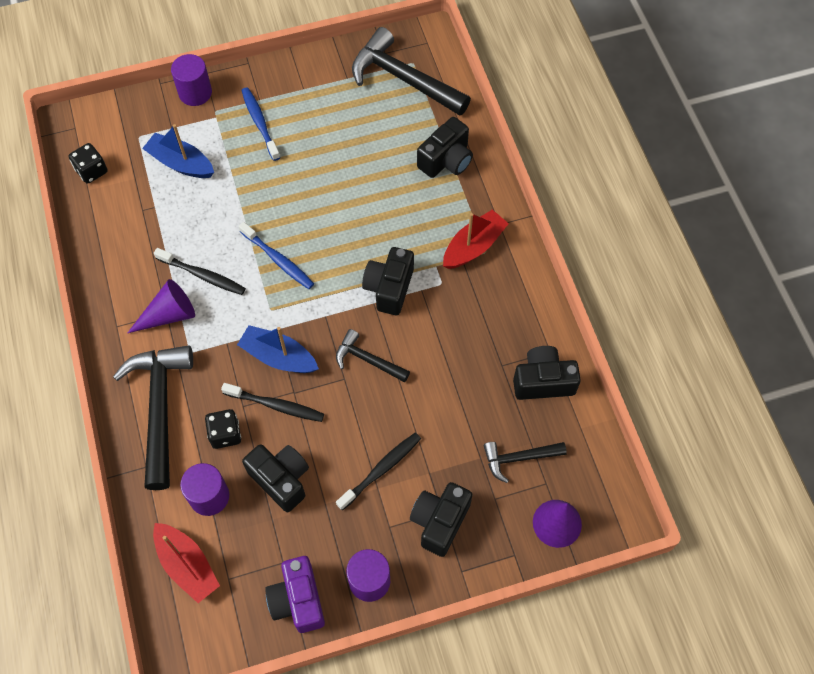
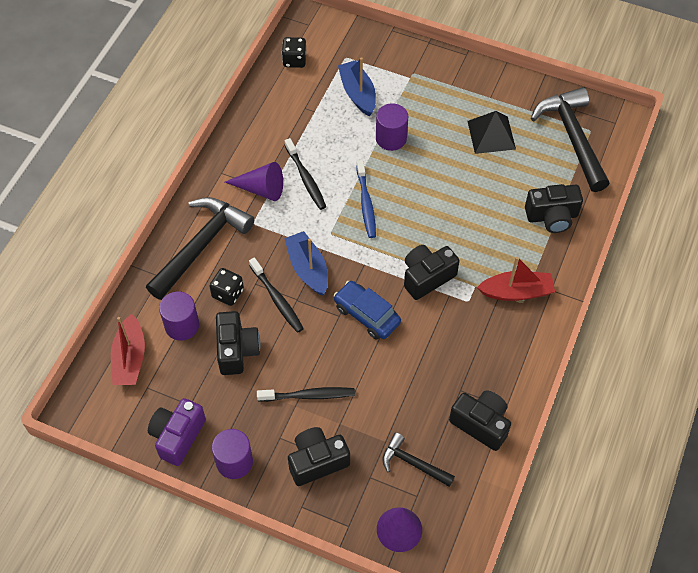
camera: 40 degrees right, 5 degrees down
(195, 93) = (410, 52): purple cylinder -> purple cylinder (391, 138)
(260, 123) = (437, 101): blue toothbrush -> none
(333, 122) = (491, 135): none -> black pyramid
(367, 360) = (366, 315): black hammer -> blue car

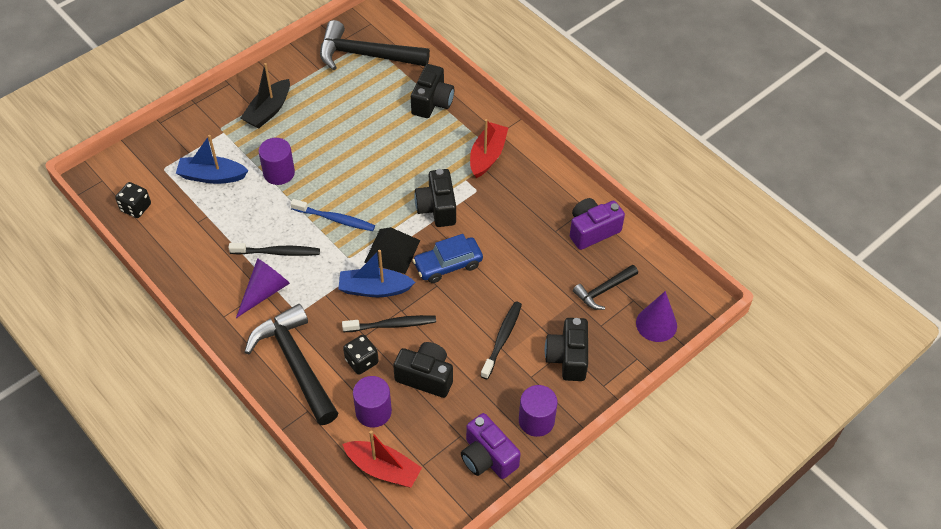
camera: 65 degrees left, 5 degrees down
(455, 97) = (268, 111): none -> black boat
(481, 424) = (592, 231): black camera -> purple camera
(491, 135) = (325, 104): black pyramid -> black pyramid (392, 251)

